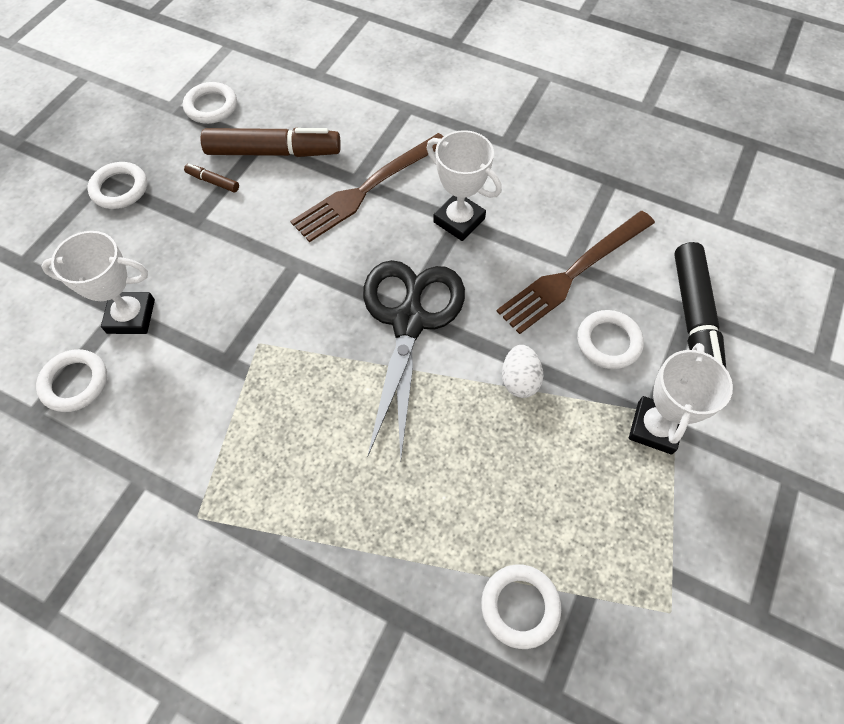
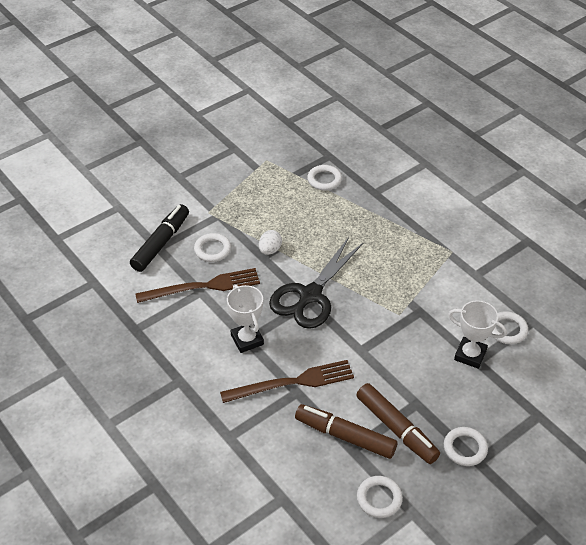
camera: 155 degrees left, 15 degrees down
(213, 182) = (396, 428): brown marker -> brown marker, size x2.33
(654, 427) = (221, 211): white trophy -> none

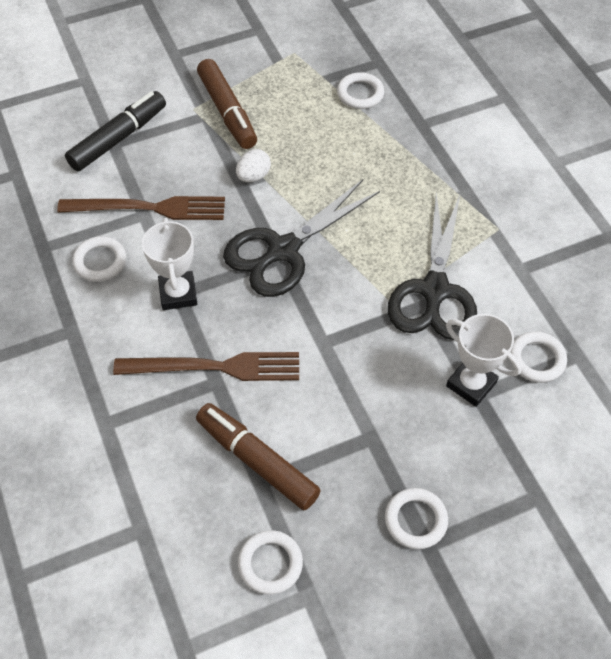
camera: 15 degrees right, 10 degrees up
(212, 250) = (180, 160): white ring -> white ring (100, 262)
(396, 428) = (330, 467): brown marker -> brown marker (227, 111)
(424, 300) = (434, 290): none -> black scissors

